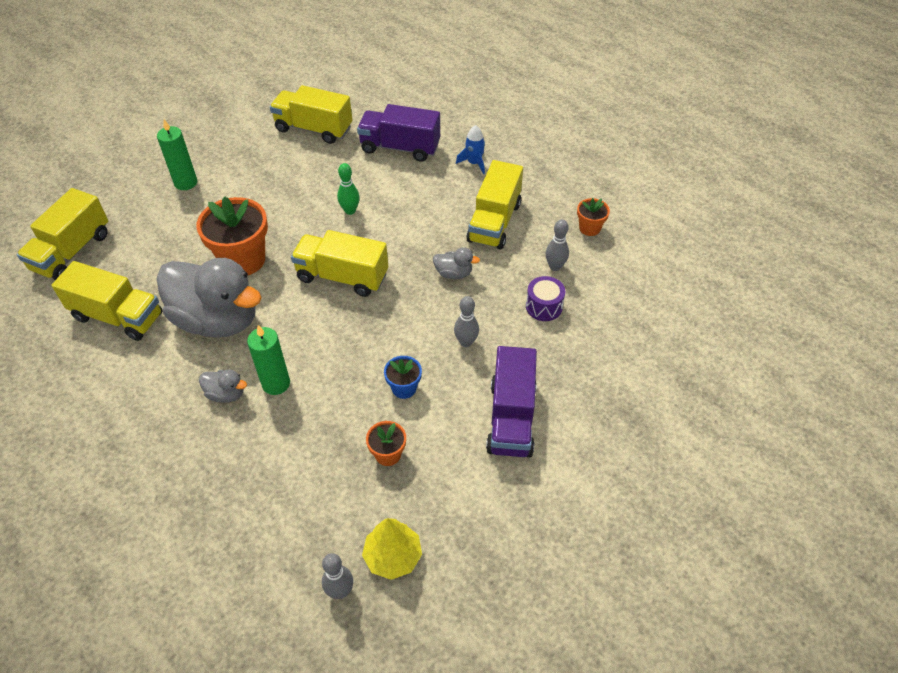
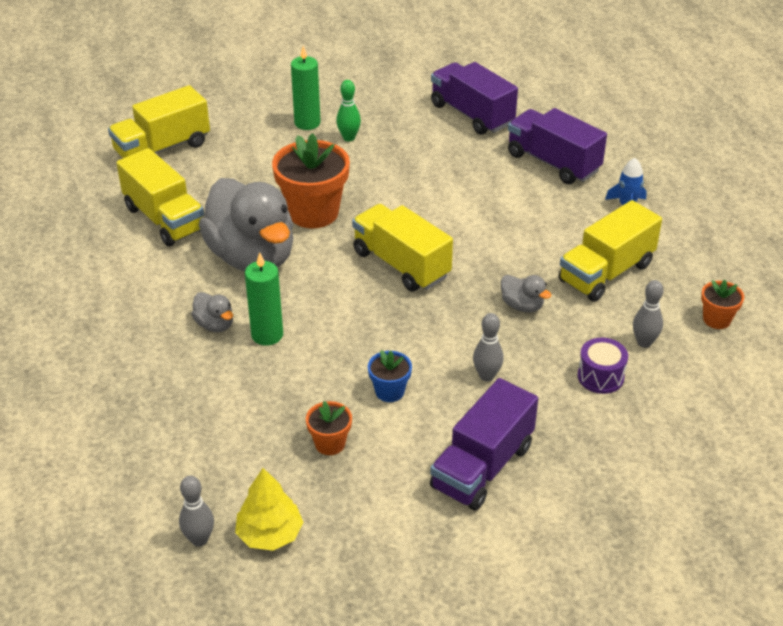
camera: 30 degrees right, 10 degrees down
(314, 129) = (472, 114): yellow truck -> purple truck
(350, 211) = (454, 205): green bowling pin -> green bowling pin (349, 138)

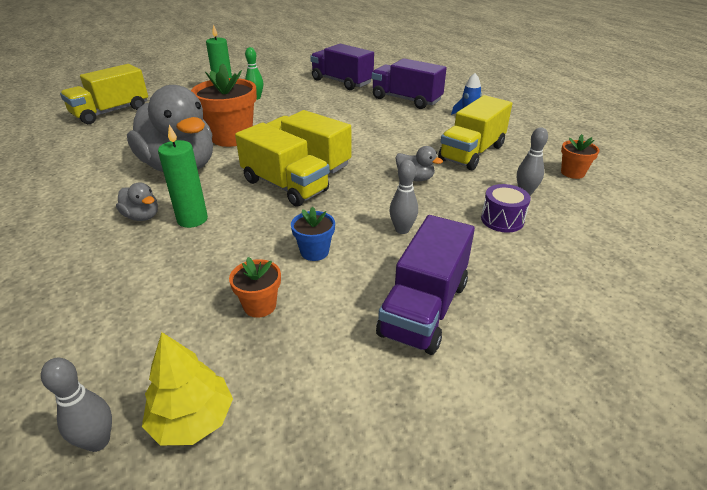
camera: 10 degrees left, 5 degrees down
(164, 219) = (106, 150): yellow truck -> yellow truck (284, 186)

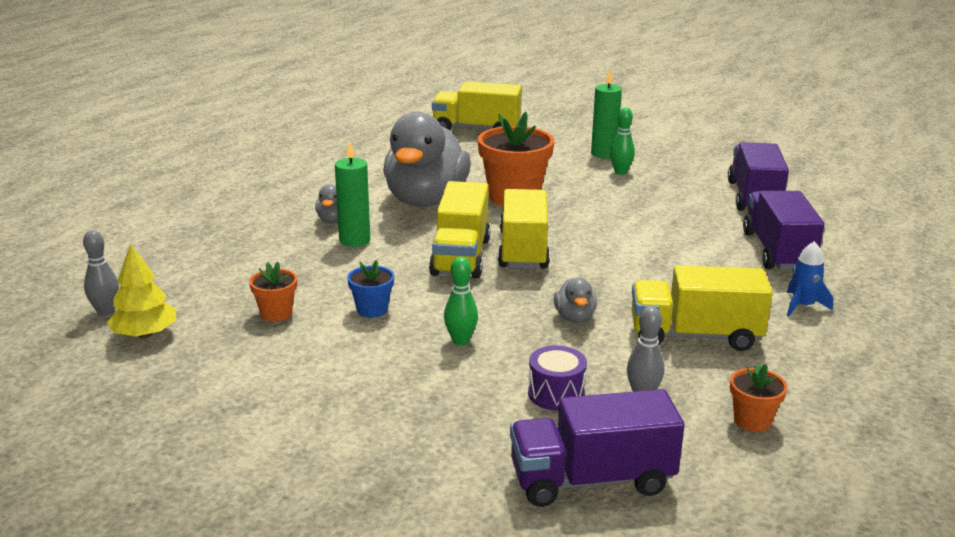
camera: 55 degrees right, 10 degrees down
(402, 230) = (460, 341): grey bowling pin -> green bowling pin
(424, 308) = (348, 388): purple truck -> purple truck (591, 480)

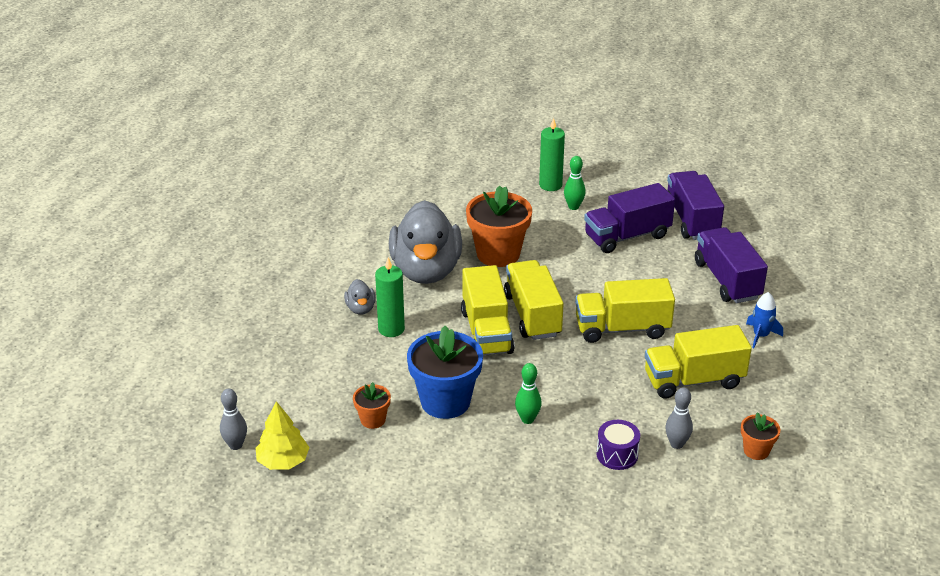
camera: 15 degrees left, 10 degrees up
(372, 310) = (445, 401): blue flower pot -> blue flower pot, size x2.01
(476, 129) = (426, 170): yellow truck -> yellow truck (622, 329)
(574, 317) = (601, 380): grey duck -> none
(591, 480) = (669, 522): purple truck -> purple truck (627, 236)

